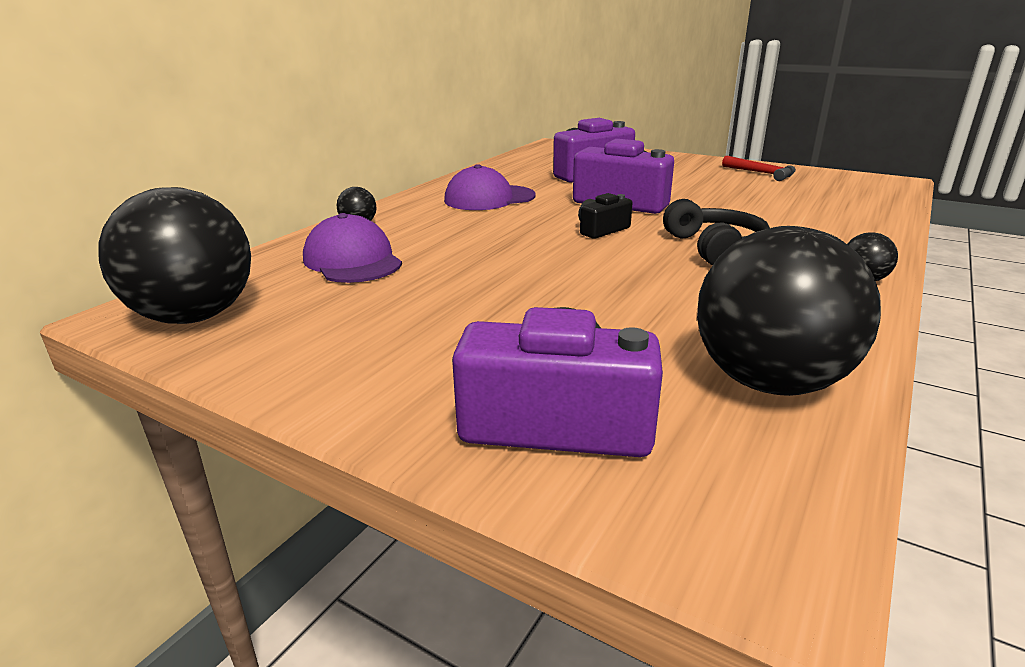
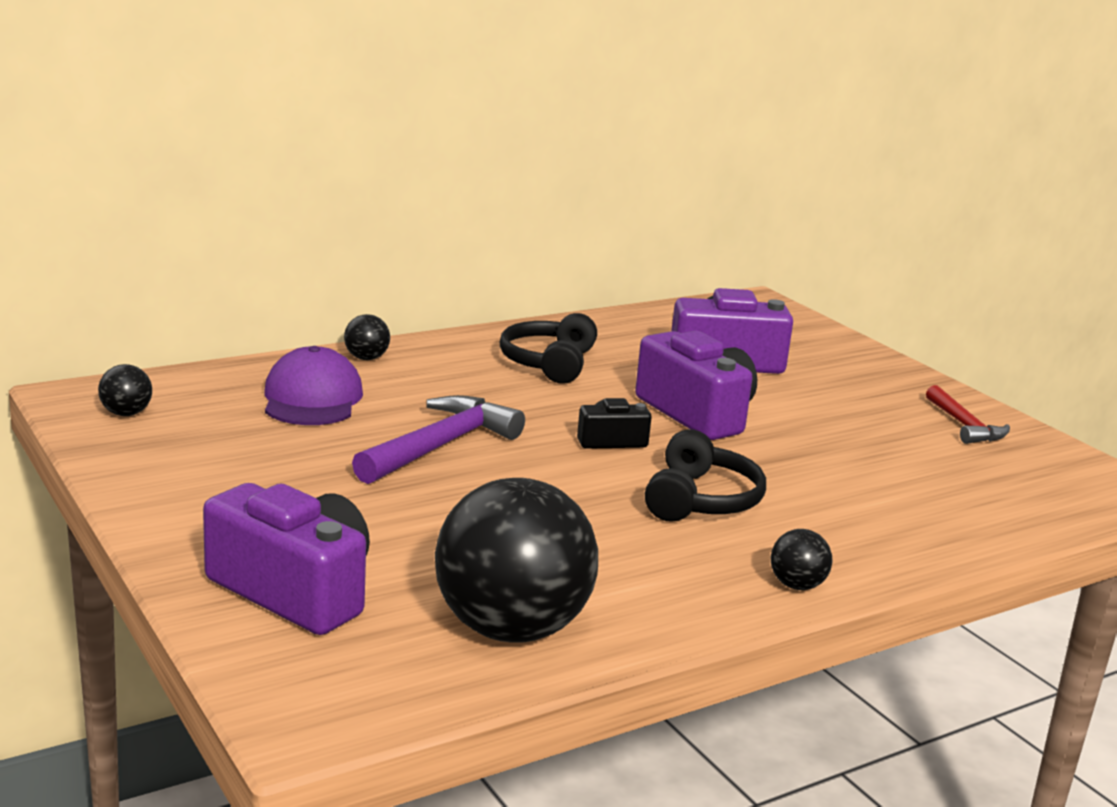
camera: 25 degrees right, 5 degrees down
(195, 316) = (126, 413): black ball -> black ball, size x0.41
(489, 198) = (548, 363): purple cap -> black headphones
(497, 265) = (440, 446): none -> purple hammer

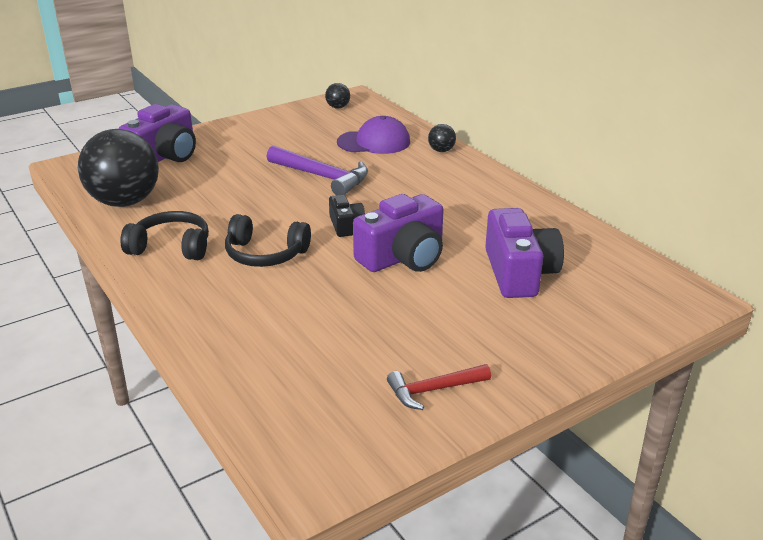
camera: 90 degrees right, 10 degrees up
(548, 363) = (468, 204): black headphones -> black headphones (171, 247)
(796, 585) = (156, 281): black ball -> none

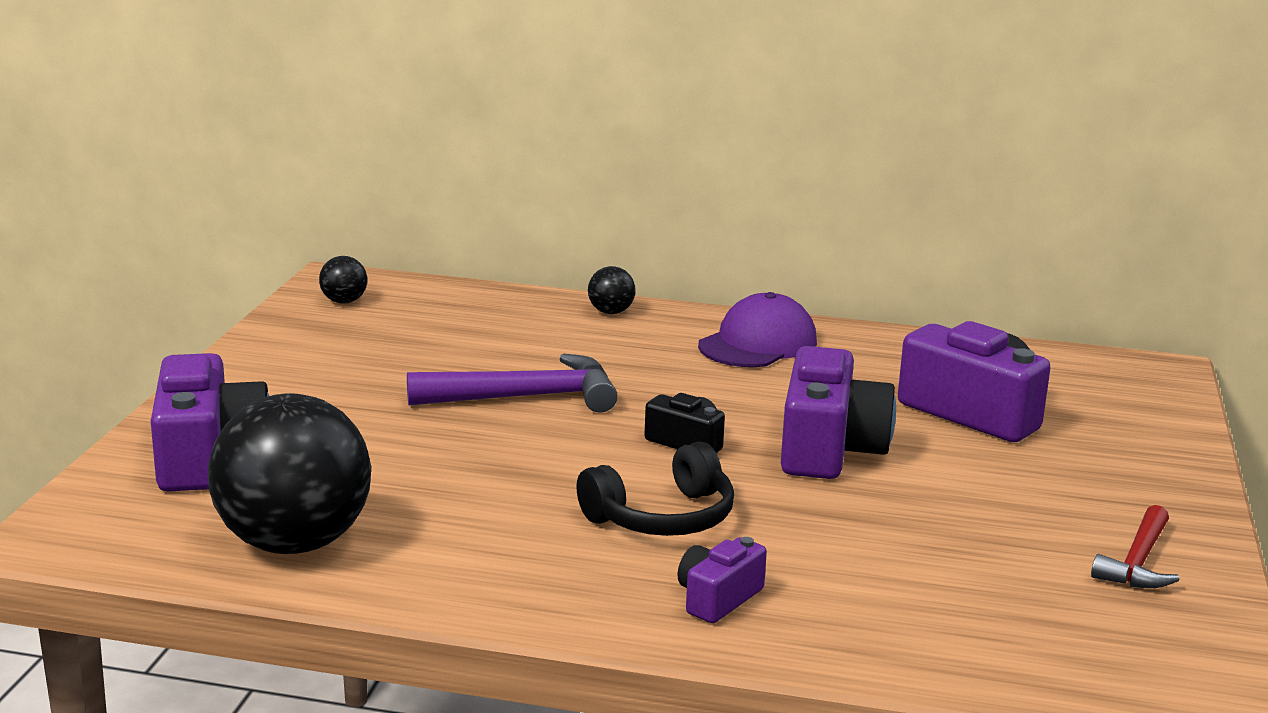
camera: 45 degrees left, 10 degrees down
(171, 247) = (513, 567): black headphones -> none
(212, 300) = (718, 598): none -> purple camera
(374, 142) = (499, 330): purple cap -> purple cap (758, 343)

